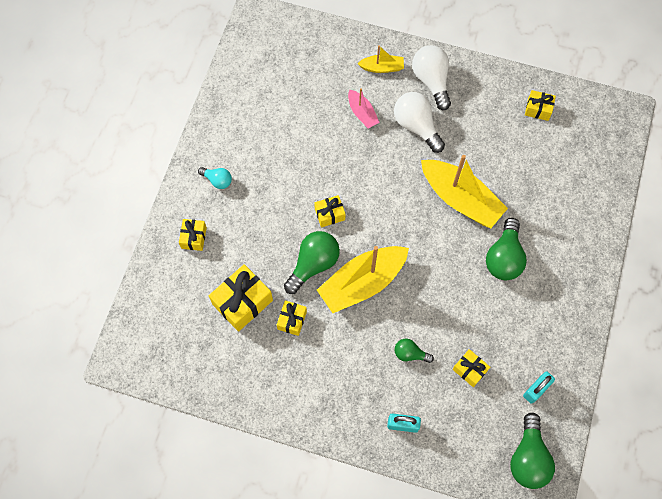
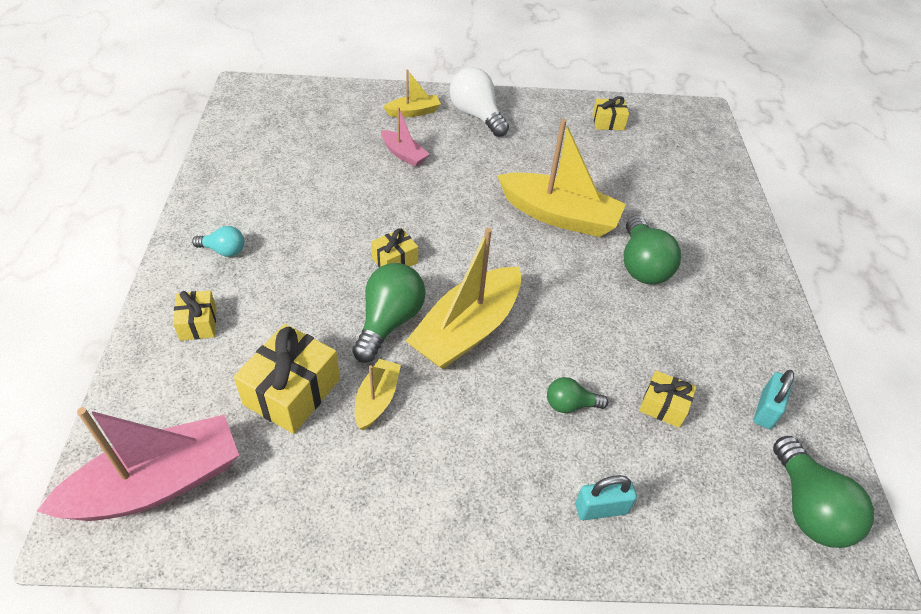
camera: 20 degrees left, 20 degrees down
(159, 344) = (157, 484): none -> pink boat
(292, 320) = (377, 399): yellow gift -> yellow boat
(416, 126) = (475, 156): white light bulb -> none

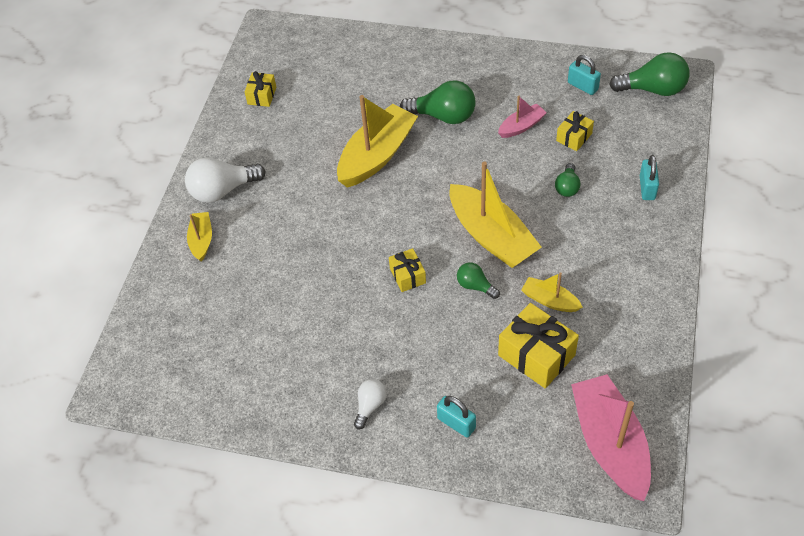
camera: 70 degrees left, 5 degrees up
(198, 323) = (456, 423): yellow gift -> turquoise padlock
(224, 250) = (370, 406): turquoise light bulb -> white light bulb
(389, 321) = (475, 286): green light bulb -> green light bulb, size x0.55
(404, 154) = (267, 255): pink boat -> pink boat (521, 126)

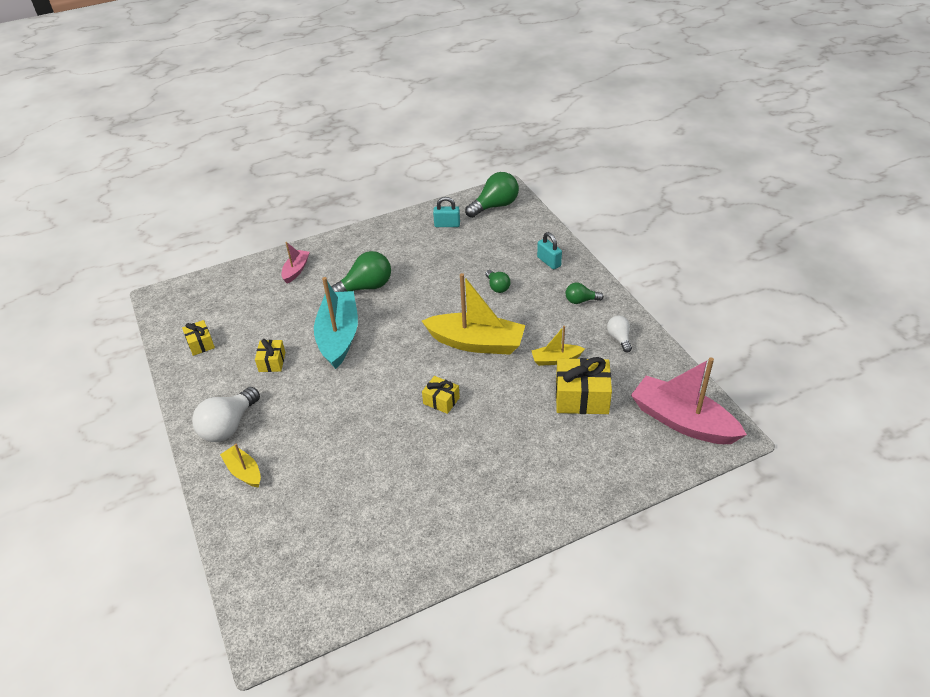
camera: 40 degrees left, 10 degrees down
(370, 406) = (500, 503): white light bulb -> white light bulb (619, 338)
(377, 155) = (339, 336): yellow boat -> turquoise boat
(456, 423) = (573, 474): turquoise padlock -> none
(475, 286) = (497, 379): green light bulb -> green light bulb (581, 301)
(521, 126) = (429, 267): pink boat -> pink boat (296, 270)
(574, 137) = (471, 256): yellow gift -> yellow gift (272, 362)

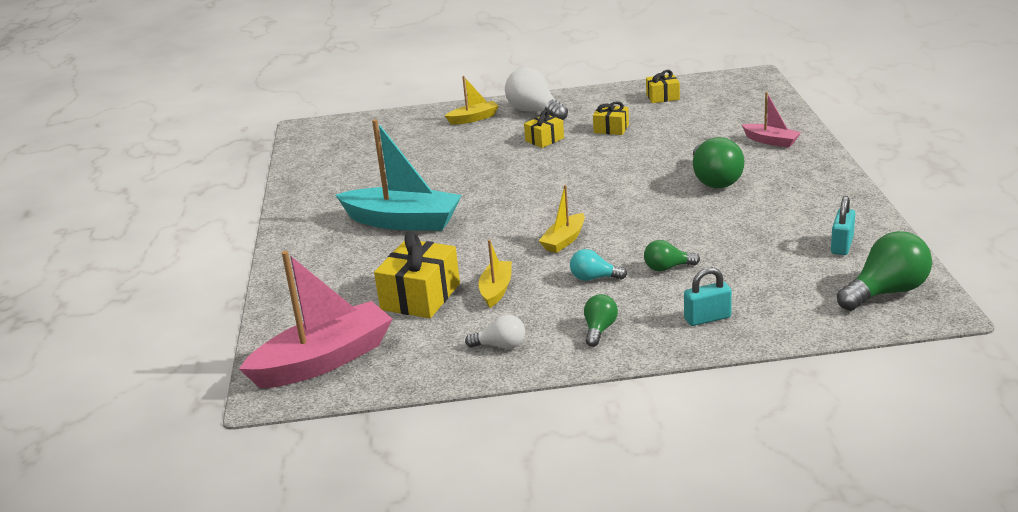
camera: 110 degrees right, 15 degrees down
(339, 336) = (630, 162): turquoise boat -> turquoise boat (403, 221)
(441, 401) = (486, 211): yellow gift -> yellow gift (544, 139)
(476, 343) = (564, 240): yellow boat -> yellow boat, size x0.50
(495, 206) = (886, 292): green light bulb -> green light bulb turned 105 degrees counterclockwise
(522, 316) = (594, 278): none -> turquoise light bulb

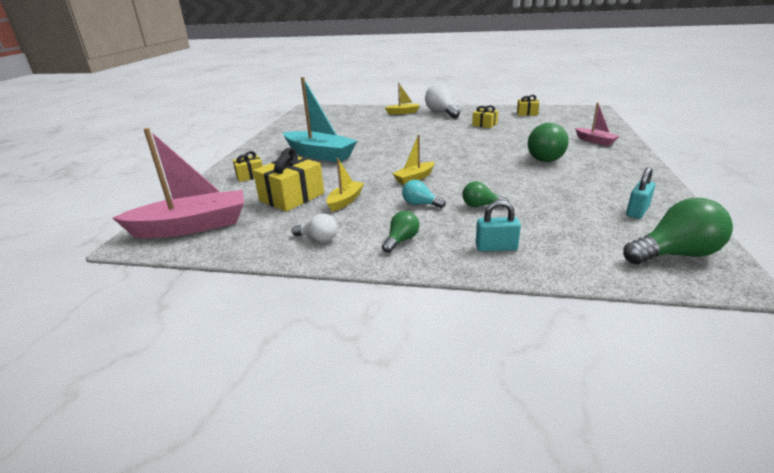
camera: 15 degrees right, 0 degrees up
(544, 139) = (438, 125): yellow gift -> yellow gift (250, 176)

